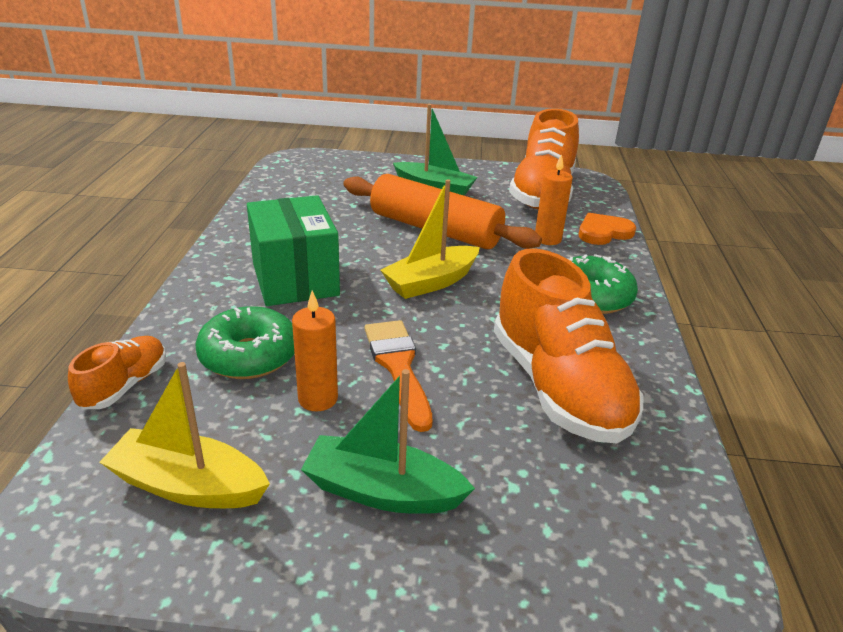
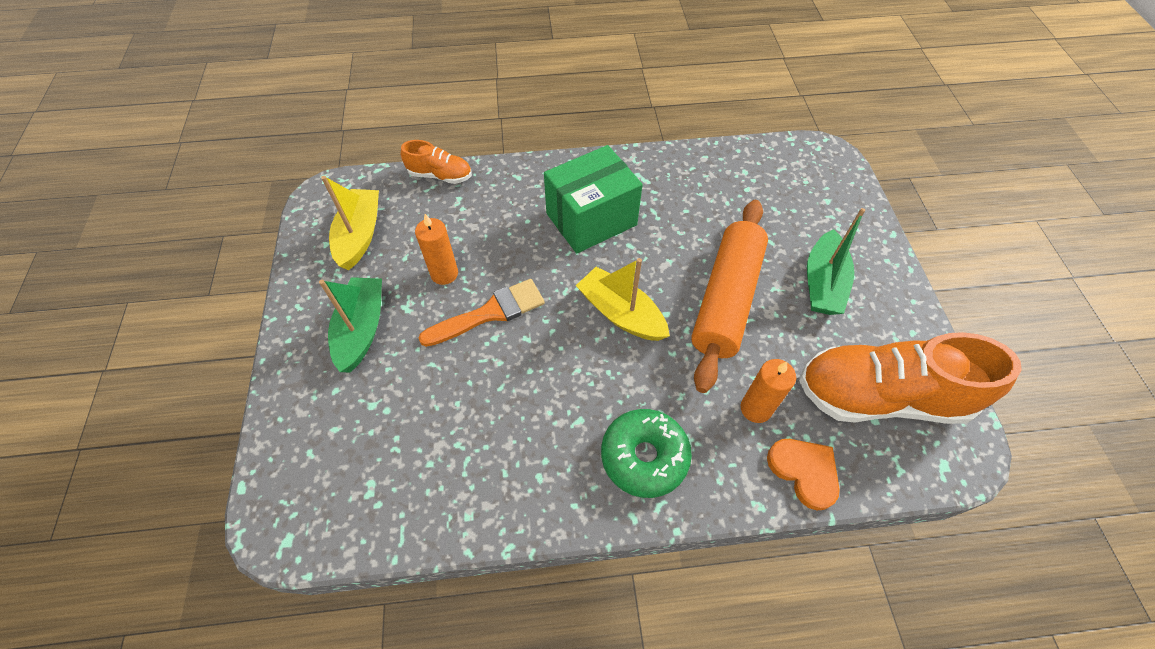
camera: 80 degrees right, 25 degrees up
(249, 356) = (483, 223): green donut -> none
(558, 387) = (487, 430): orange shoe -> none

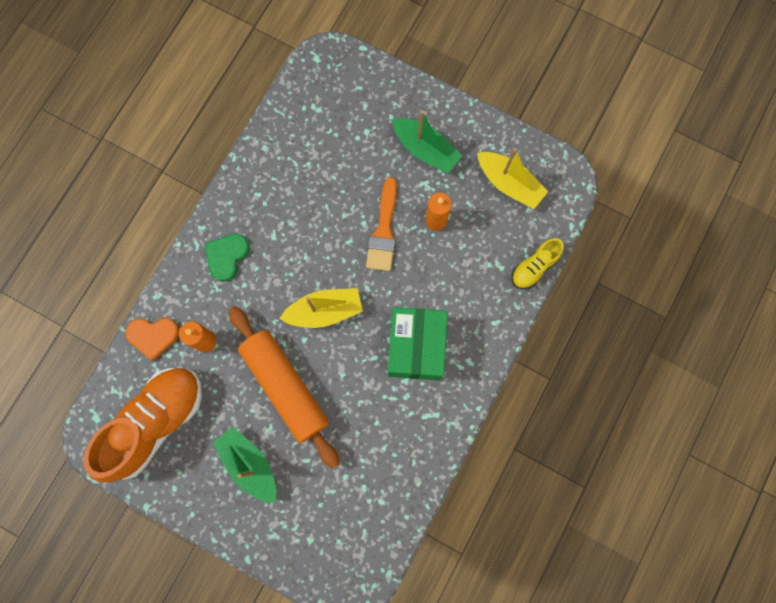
camera: 125 degrees right, 20 degrees up
(440, 175) = (534, 267): orange shoe -> yellow shoe
(644, 457) = (227, 256): green donut -> green heart

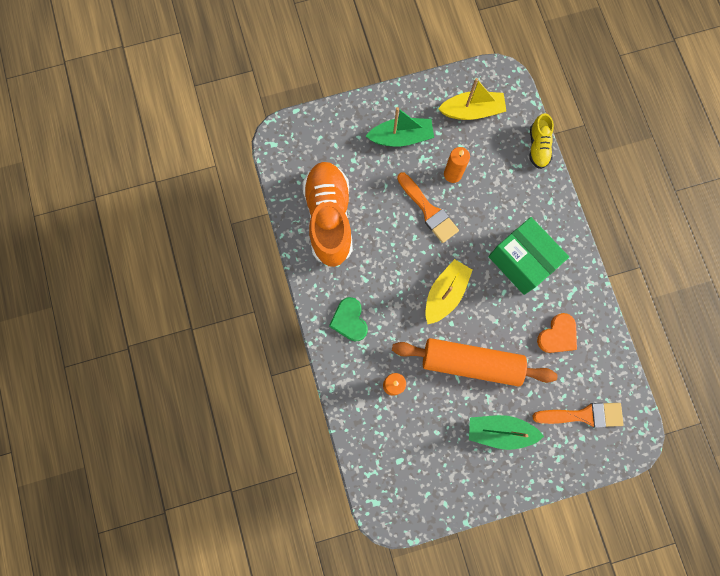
camera: 45 degrees left, 0 degrees up
(153, 336) = (357, 415): orange heart -> orange heart (558, 335)
(155, 423) = (416, 466): orange shoe -> orange shoe (329, 218)
(331, 523) = (583, 415): none -> orange brush

